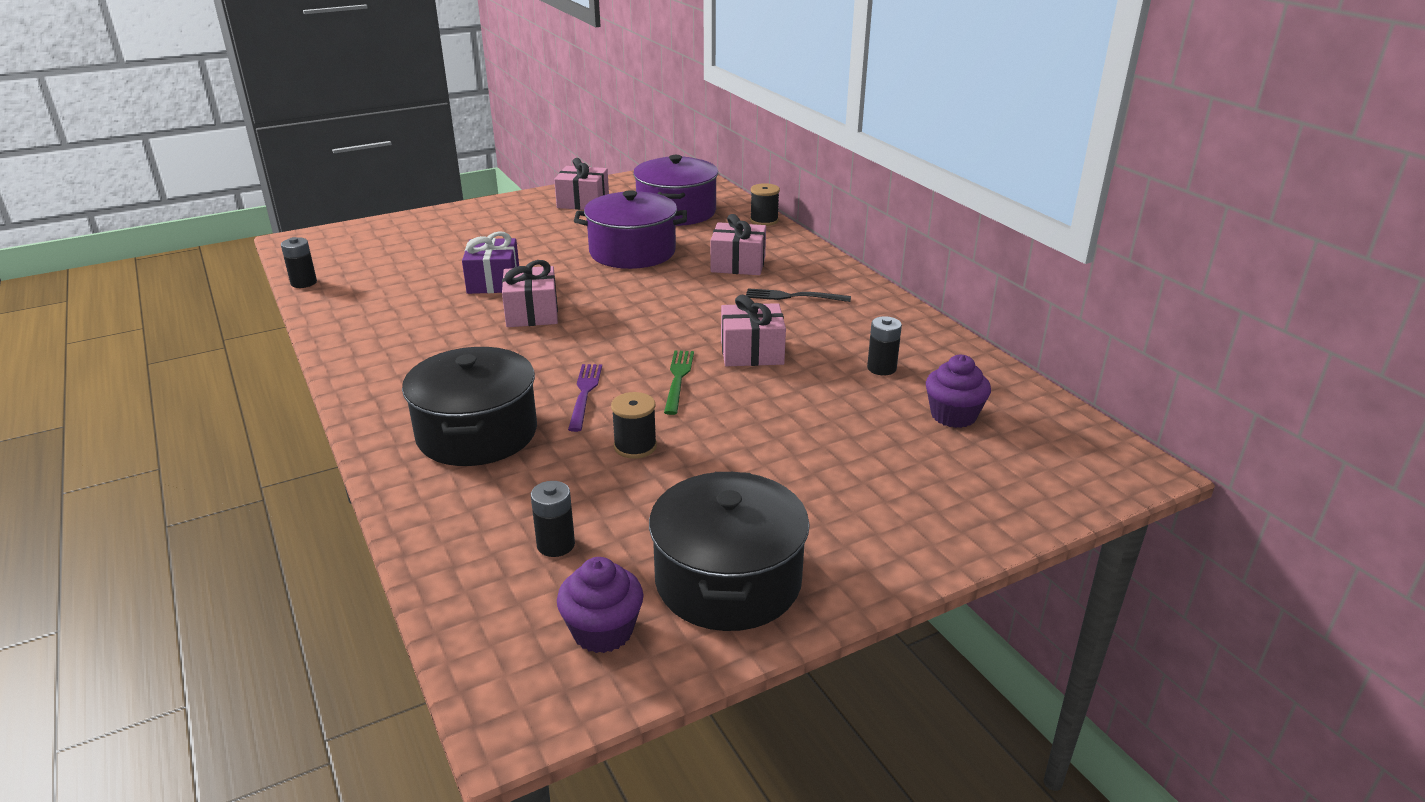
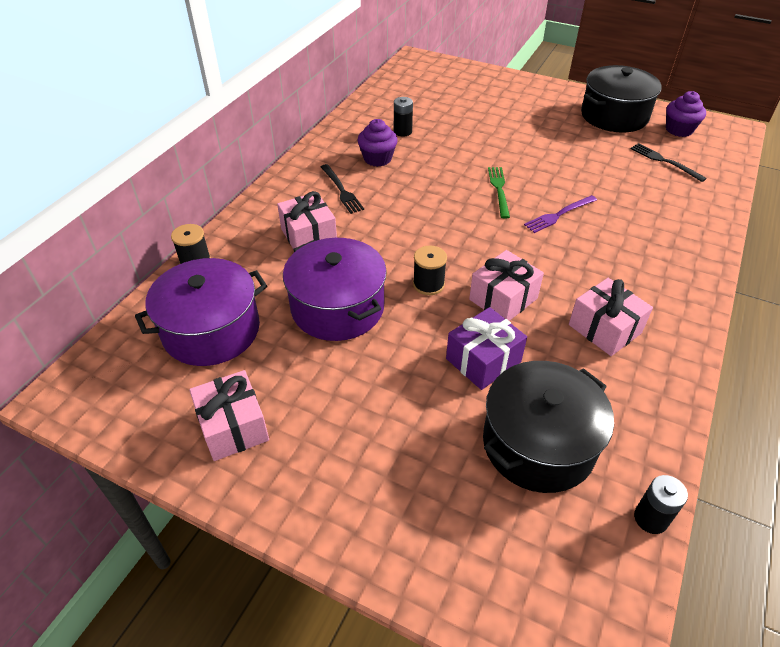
camera: 125 degrees left, 15 degrees up
(477, 433) = (645, 231): black pot -> black pot (538, 444)
(556, 545) = (664, 161): black battery -> black fork
(635, 446) = (575, 174): black spool -> black spool (428, 284)
(678, 379) = (499, 190): green fork -> green fork turned 120 degrees clockwise
(752, 352) = (436, 177): pink gift -> pink gift (604, 329)
(953, 415) = (426, 102): purple cupcake -> purple cupcake (377, 158)

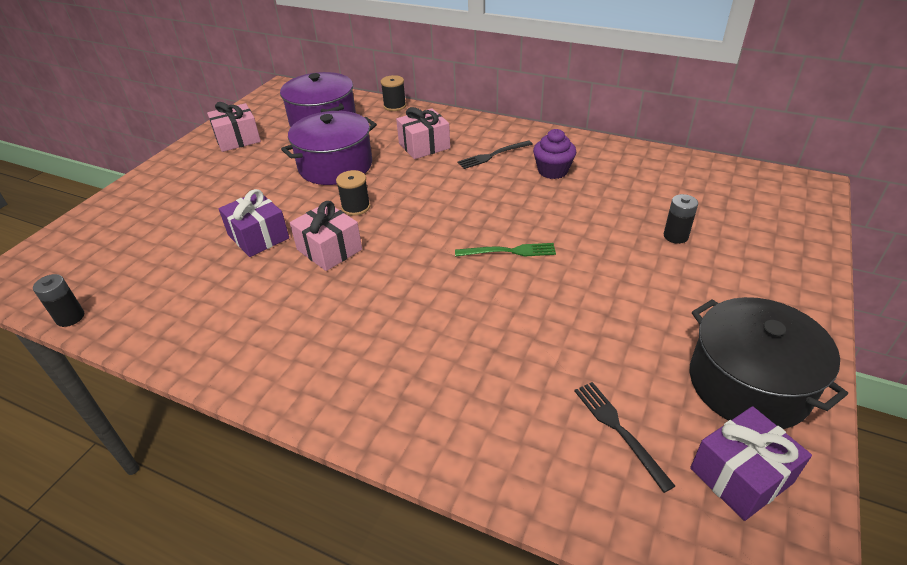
camera: 90 degrees right, 5 degrees down
(402, 131) = (613, 183): black battery -> black battery (675, 236)
(538, 444) = (165, 263): black pot -> none
(559, 215) = (464, 296): purple fork -> none
(604, 329) = (274, 315): pink gift -> none
(664, 161) = (619, 430): black fork -> black fork turned 75 degrees counterclockwise
(679, 130) = (741, 475): purple cupcake -> purple gift

